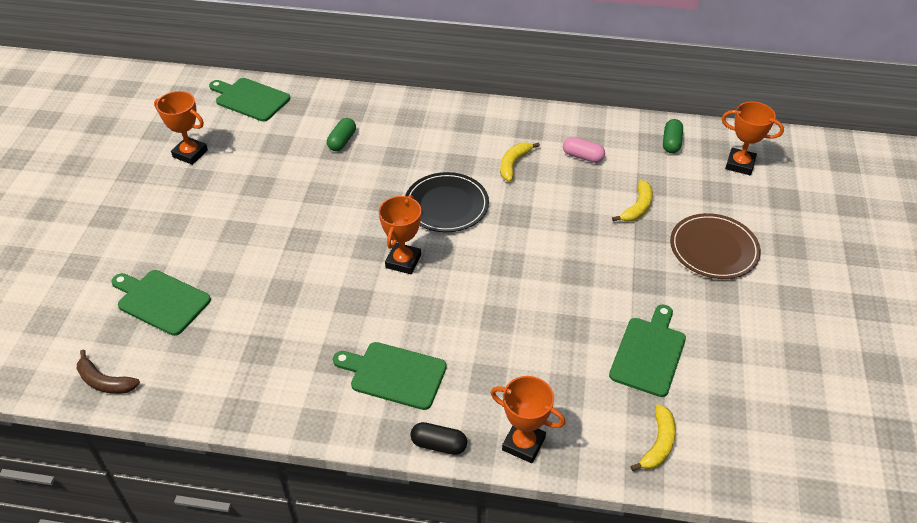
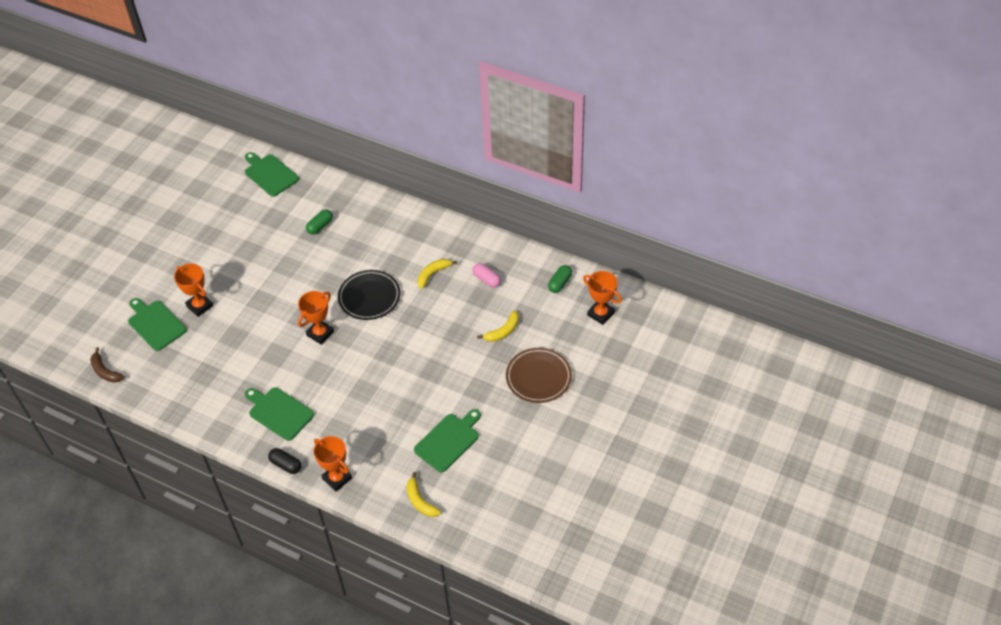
camera: 20 degrees right, 5 degrees up
(190, 153) = (212, 213): orange trophy -> orange trophy (200, 306)
(658, 444) = (420, 501): yellow banana -> yellow banana turned 105 degrees clockwise

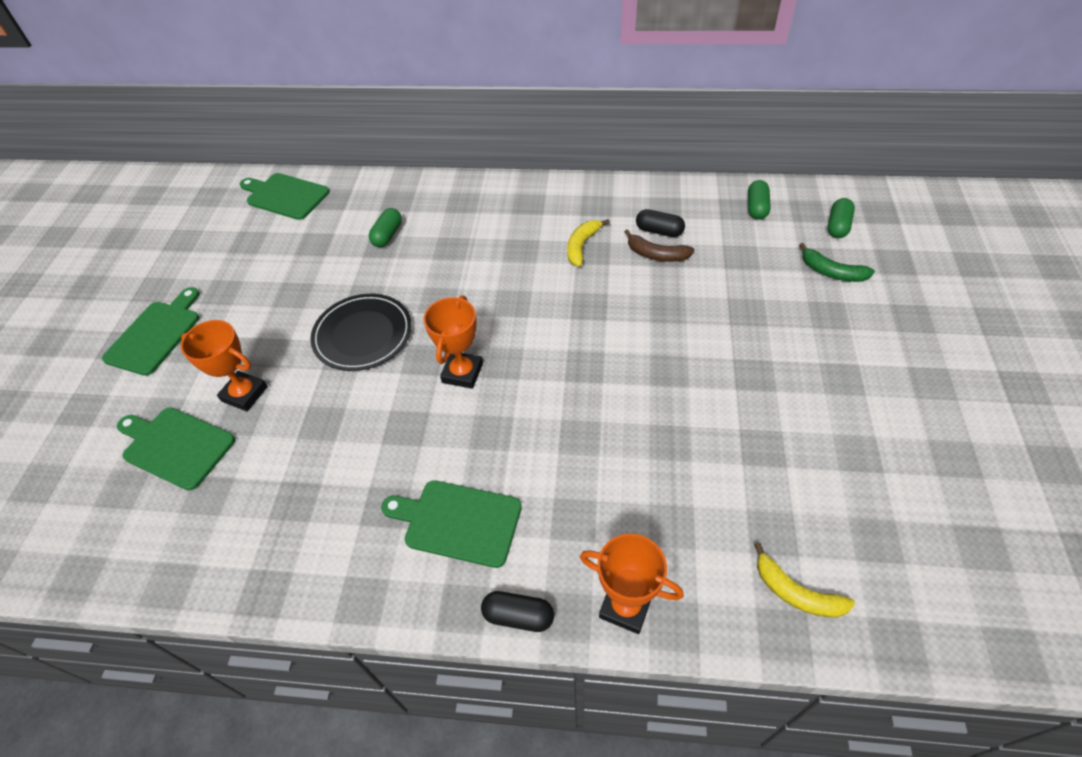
camera: 20 degrees left, 0 degrees up
(105, 371) = (101, 560): brown banana -> brown banana (656, 254)
(369, 297) = (509, 300): black plate -> black plate (363, 334)
(448, 441) = (767, 468): green cutting board -> green cutting board (155, 334)
(487, 279) = (659, 231): pink capsule -> black capsule
(503, 331) = (729, 286): yellow banana -> none
(538, 377) = (824, 328): brown plate -> none
(571, 343) = (831, 272): none -> green banana
(600, 314) = (837, 226): orange trophy -> green capsule

